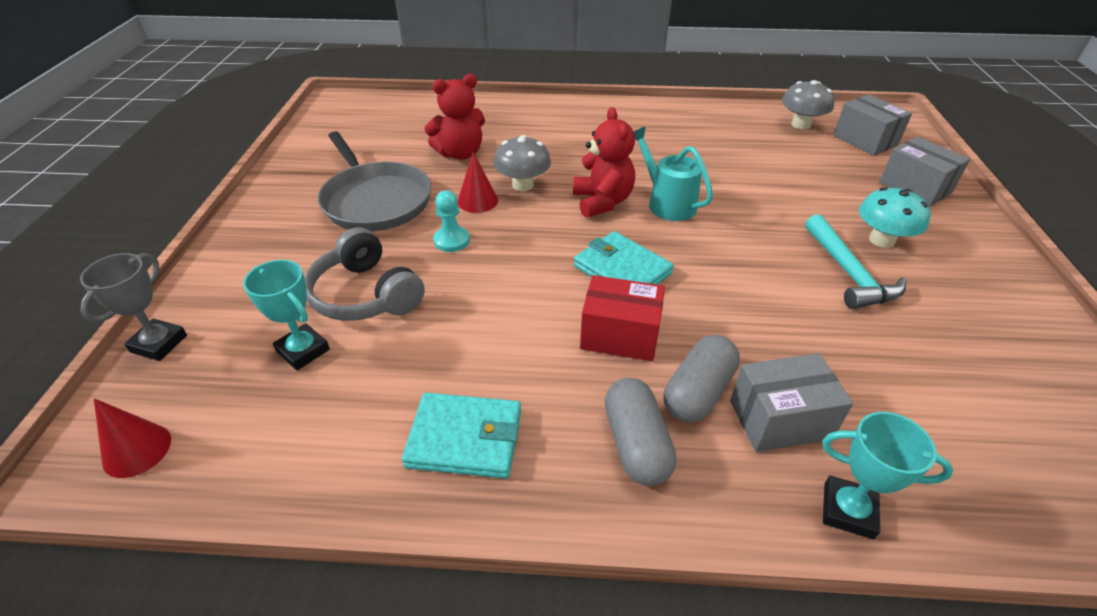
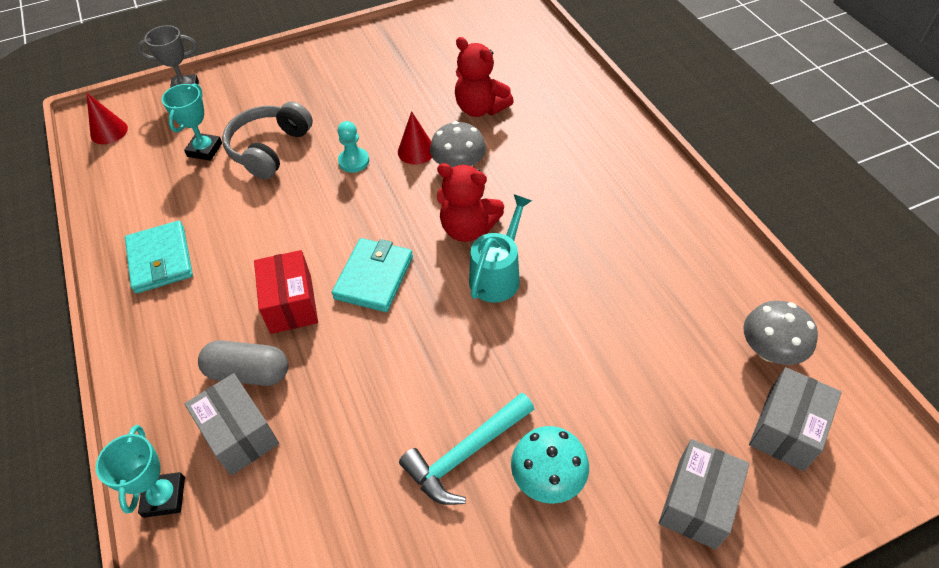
camera: 65 degrees right, 10 degrees up
(375, 200) = (379, 97): grey pan -> none
(602, 202) = (468, 228): red teddy bear -> red teddy bear turned 60 degrees clockwise
(636, 444) = (185, 350): grey capsule -> none

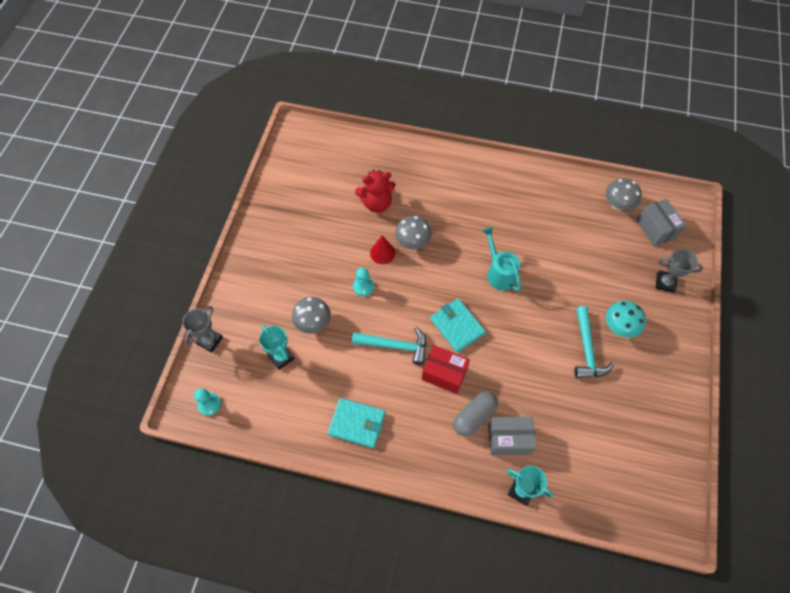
camera: 55 degrees left, 10 degrees up
(109, 131) = (209, 404): red cone -> turquoise pawn
(269, 149) = (313, 322): grey headphones -> grey mushroom
(295, 234) = (395, 346): none -> turquoise hammer
(468, 228) = (459, 265): red teddy bear -> none
(697, 503) = (665, 283): grey box -> grey trophy

